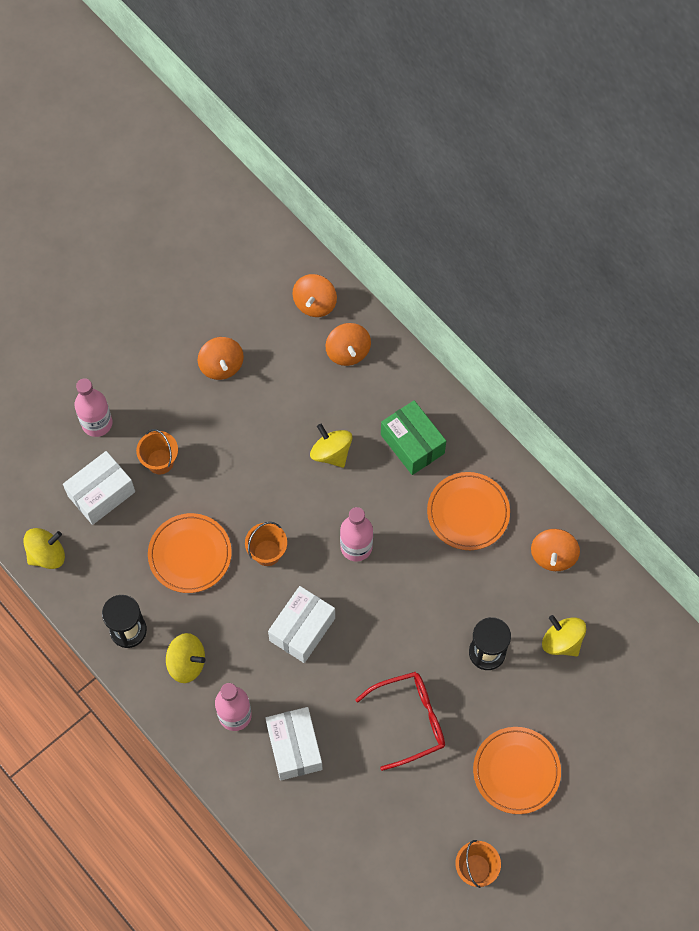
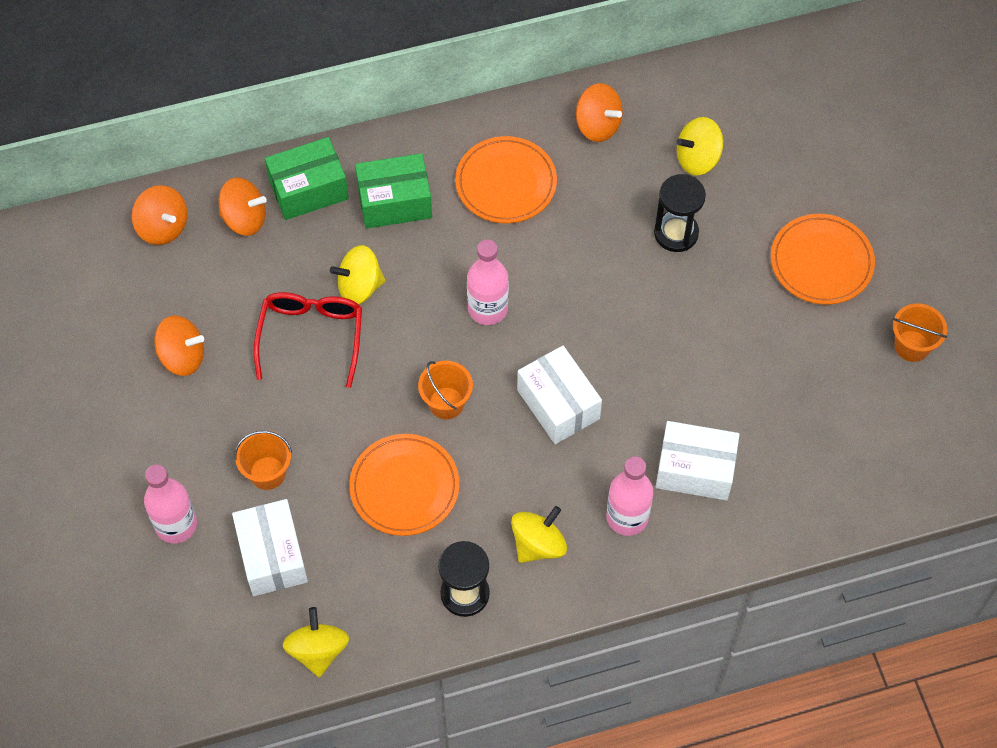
camera: 65 degrees left, 5 degrees down
(393, 382) = (308, 189): none -> green box
(409, 720) = (717, 340): red glasses -> red glasses (311, 337)

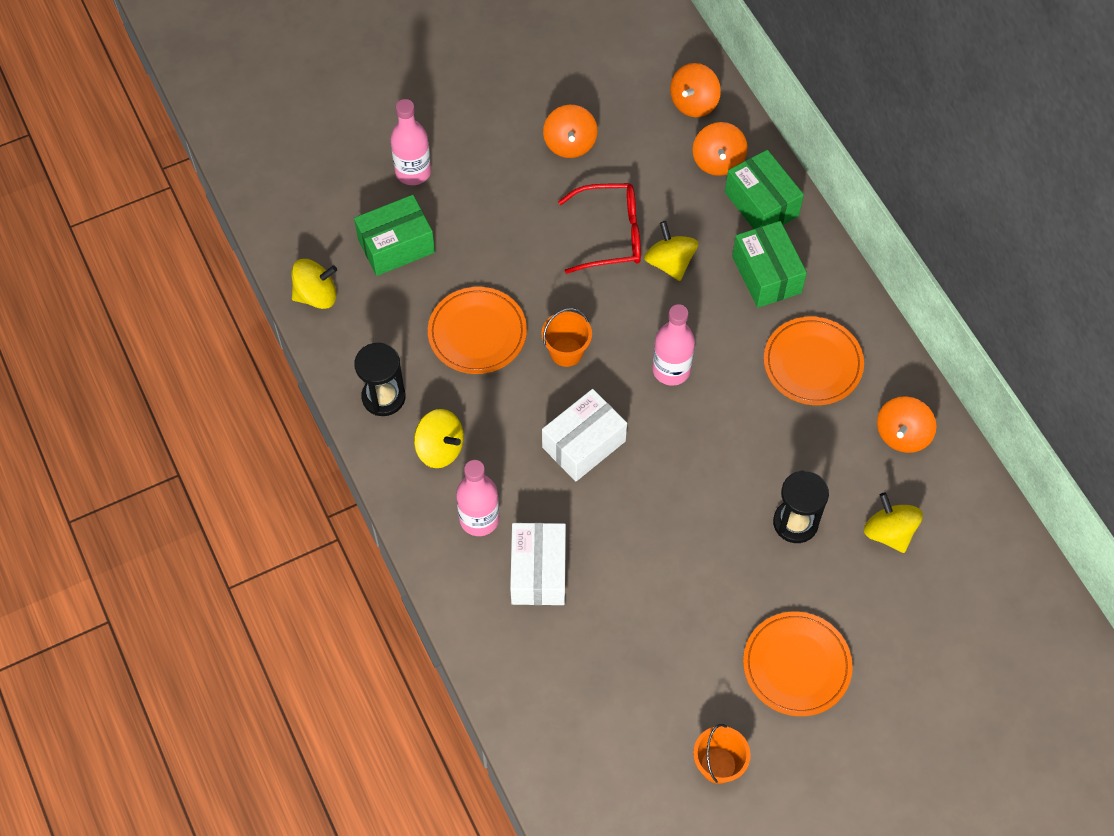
camera: 80 degrees right, 0 degrees up
(267, 473) = (472, 227): orange bucket -> none
(272, 556) = (396, 246): white box -> green box

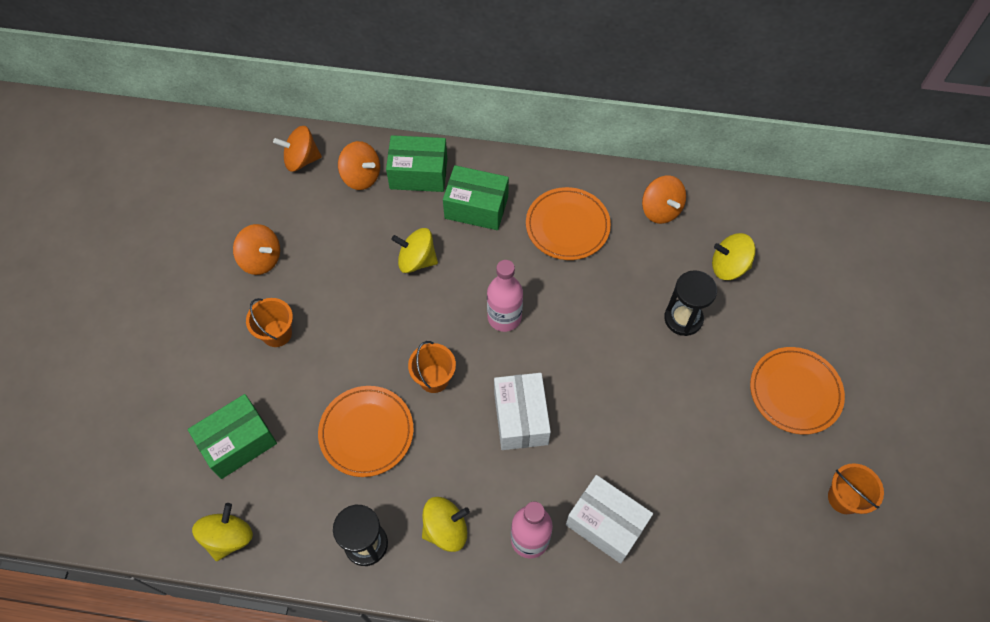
camera: 55 degrees left, 0 degrees up
(396, 246) = (238, 442): green box -> green box turned 45 degrees clockwise
(413, 172) = (183, 385): pink bottle -> none
(511, 205) = (277, 333): none -> orange bucket
(610, 235) = (361, 283): red glasses -> none
(694, 103) = (301, 160): orange spinning top -> orange spinning top turned 105 degrees clockwise

